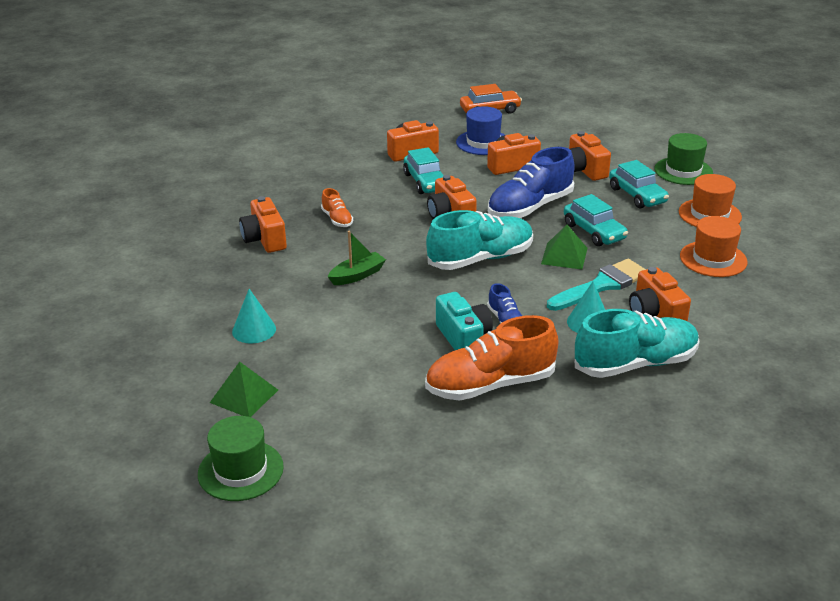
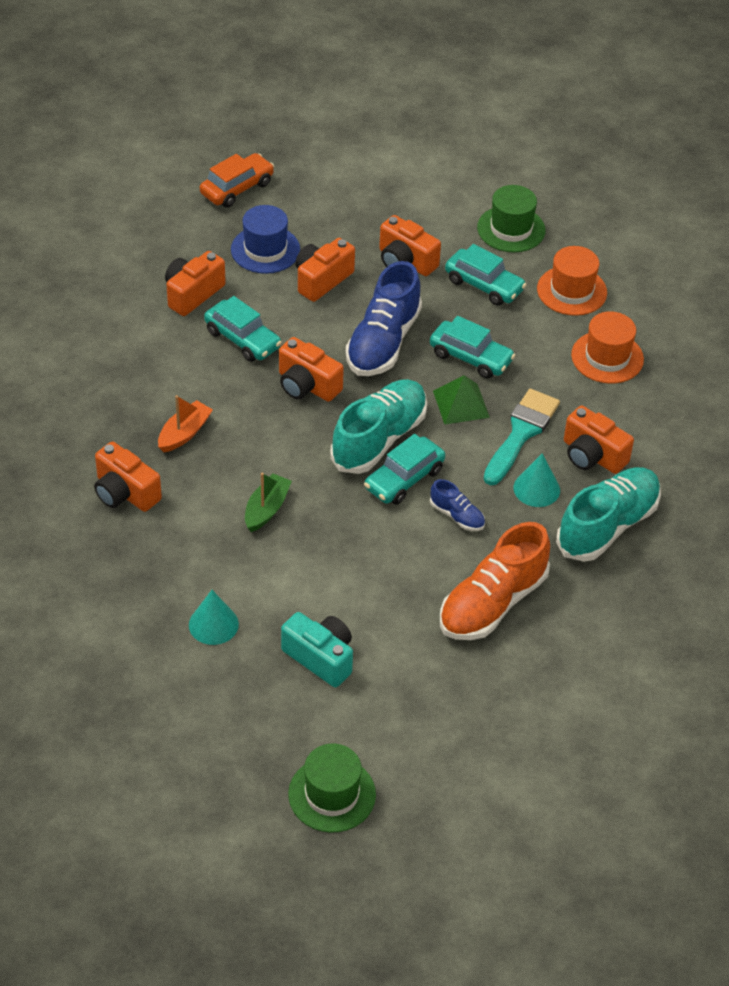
camera: 30 degrees left, 15 degrees up
(244, 396) = (268, 710): green pyramid -> none
(337, 219) = (184, 433): orange shoe -> orange boat
(463, 338) = (431, 554): turquoise camera -> turquoise camera (320, 658)
(480, 287) = (404, 479): none -> turquoise car

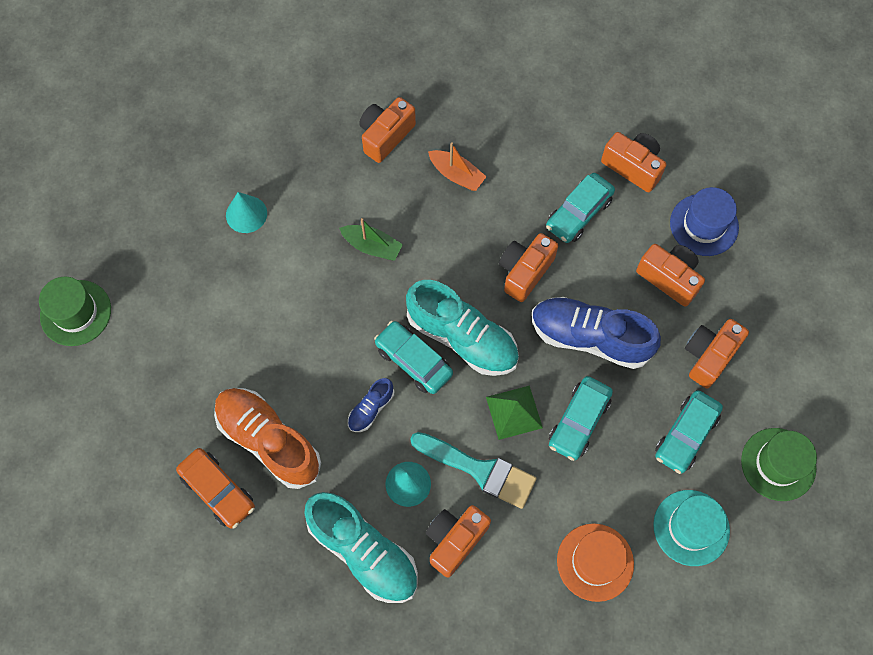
camera: 90 degrees right, 20 degrees up
(237, 188) = (789, 194): orange car -> orange car (218, 490)
(320, 658) = (210, 298): turquoise camera -> none
(572, 291) = (691, 527): orange hat -> turquoise hat

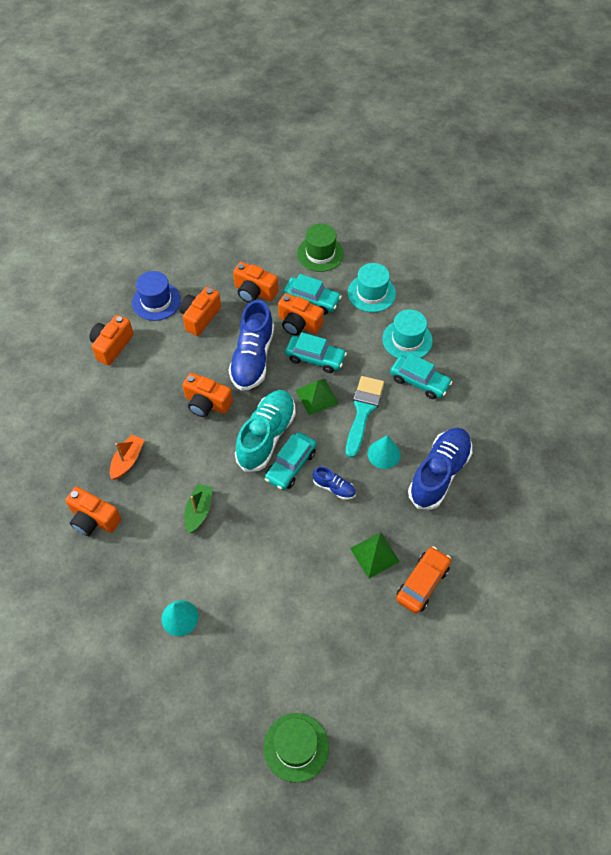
camera: 100 degrees left, 10 degrees down
(269, 440) = (374, 555): orange shoe -> green pyramid
(363, 552) = (439, 473): turquoise shoe -> blue shoe
(455, 540) = (415, 419): orange camera -> orange camera (299, 324)
(578, 213) = (154, 375): turquoise car -> turquoise car (419, 381)
(595, 562) = (407, 340): orange hat -> turquoise hat

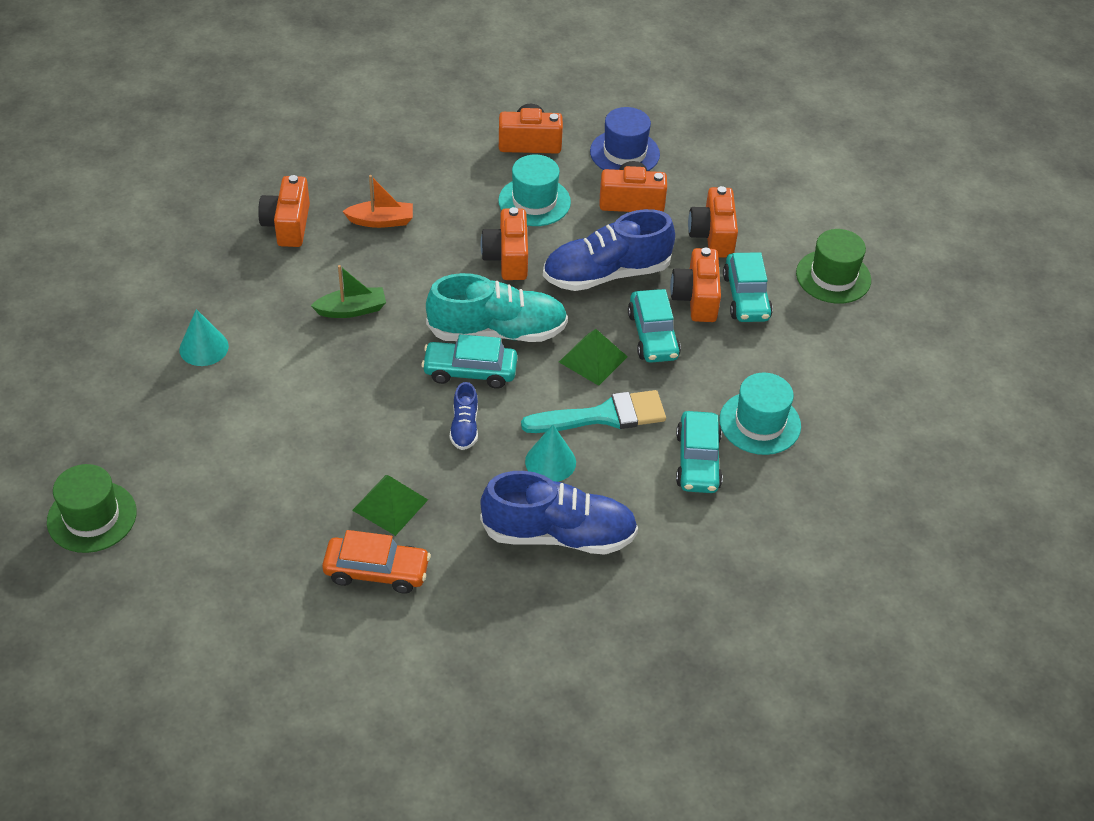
camera: 60 degrees right, 10 degrees down
(371, 293) = (810, 355): turquoise hat -> turquoise hat (534, 201)

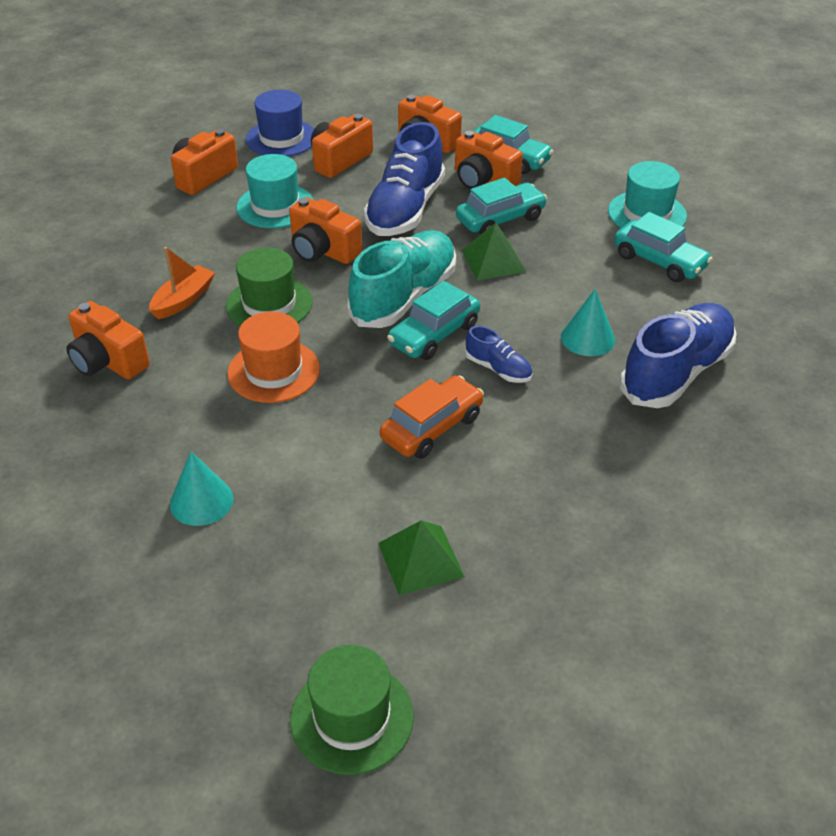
camera: 50 degrees left, 5 degrees down
(352, 310) = (273, 371): green boat -> orange hat
(377, 571) = (627, 510): orange car -> orange car (432, 427)
(390, 505) = (550, 462): green pyramid -> green pyramid (421, 559)
(603, 416) = (563, 285): turquoise brush -> none
(653, 335) = (500, 219): turquoise car -> turquoise car turned 60 degrees counterclockwise
(833, 277) = (531, 114): green hat -> green hat (269, 304)

